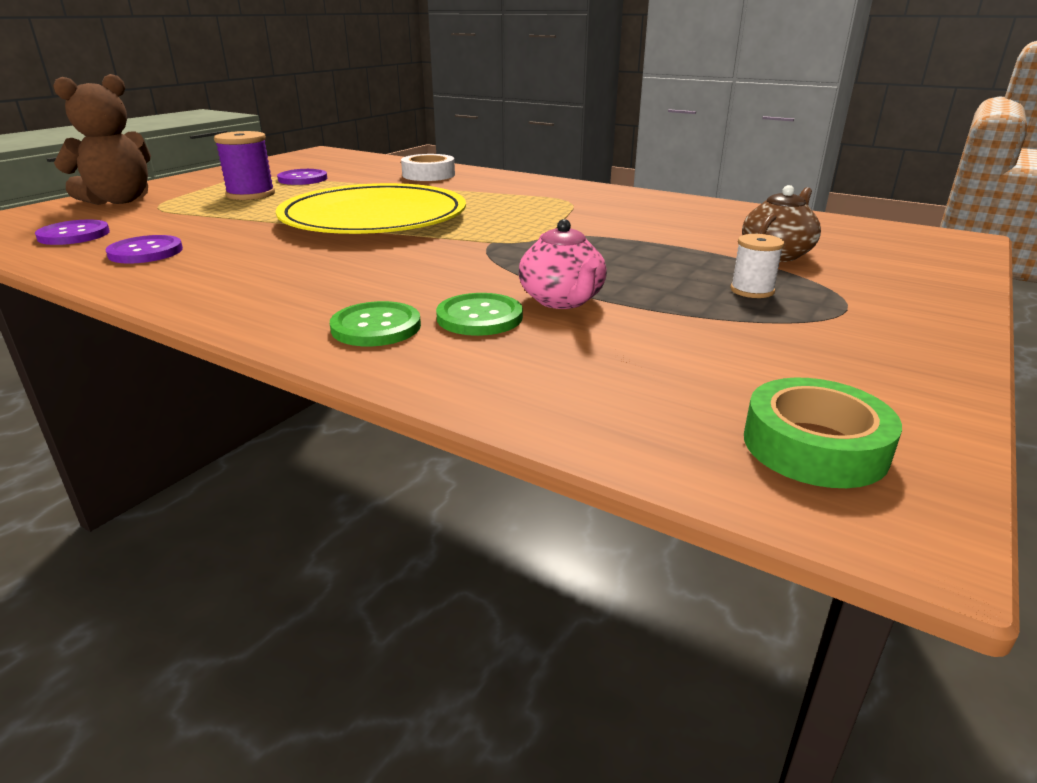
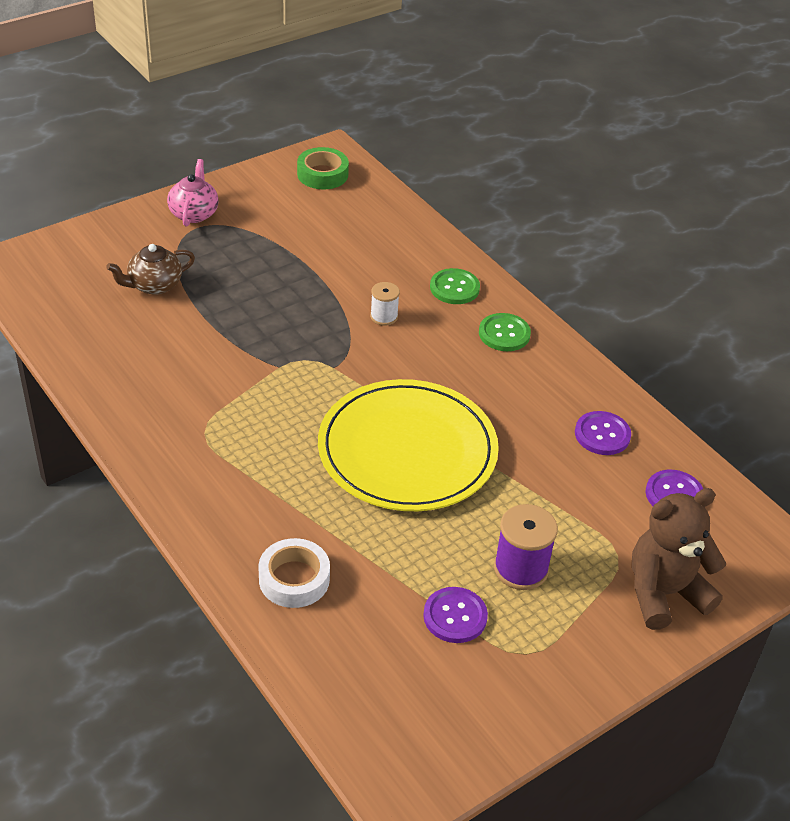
camera: 160 degrees left, 15 degrees up
(479, 317) = (396, 279): green button -> green button (504, 334)
(562, 300) = (341, 280): pink teapot -> pink teapot (194, 213)
(752, 290) = (225, 256): white spool -> white spool (384, 316)

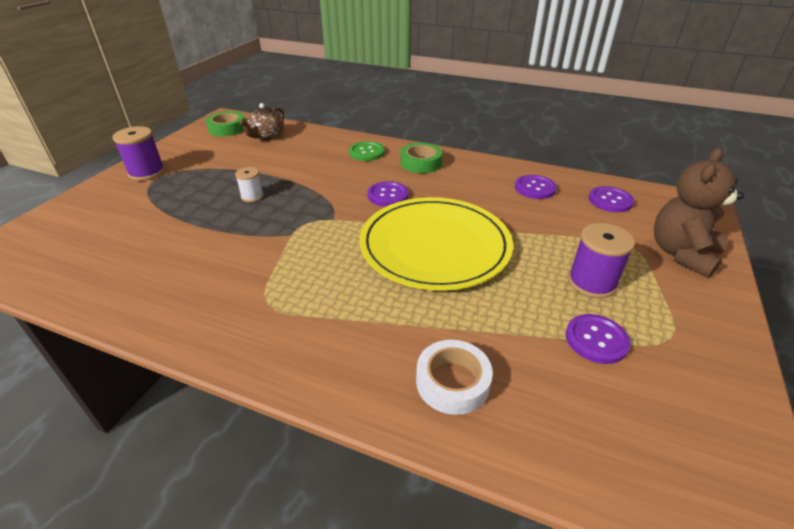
camera: 30 degrees left, 5 degrees down
(154, 285) = (143, 222): brown teapot -> brown teapot (266, 136)
(194, 213) = (147, 172): pink teapot -> purple spool
(384, 316) = (338, 180): white spool -> white spool (252, 196)
(419, 363) = (388, 195): none -> purple button
(504, 334) = (421, 163): green button -> green tape

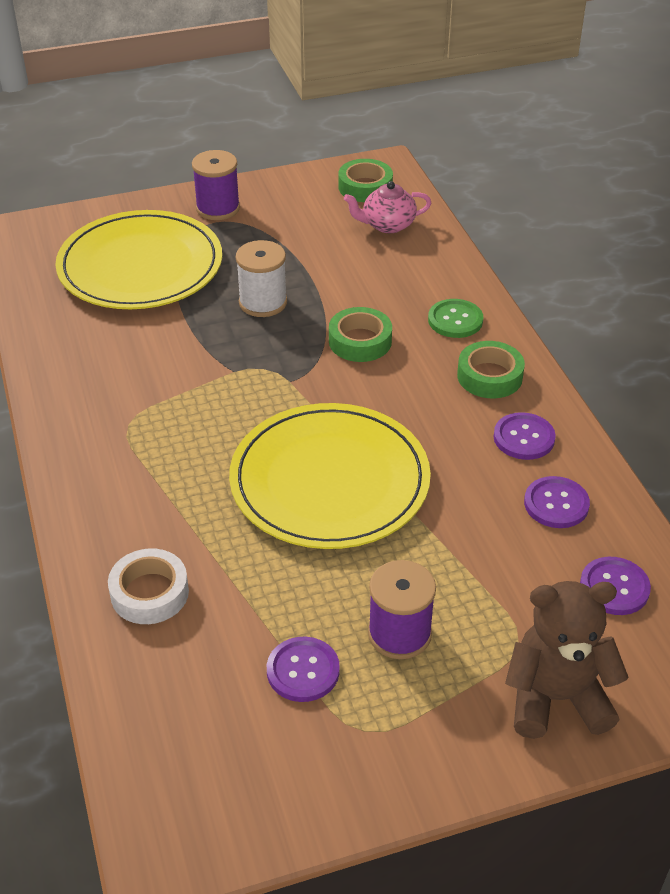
camera: 50 degrees right, 5 degrees up
(133, 222) = (140, 266): none -> yellow plate
(252, 196) = (263, 302): white spool -> white spool, size x1.65
(266, 136) = (387, 225): brown teapot -> pink teapot
(337, 183) = (360, 341): none -> green tape
(388, 195) = (383, 392): purple button -> purple button (524, 438)

